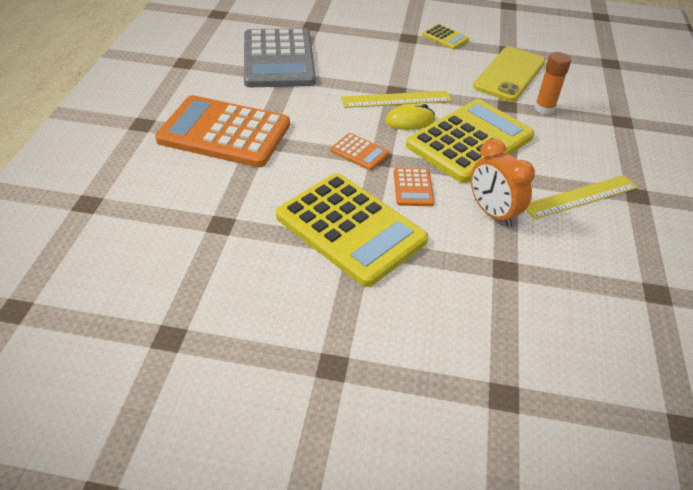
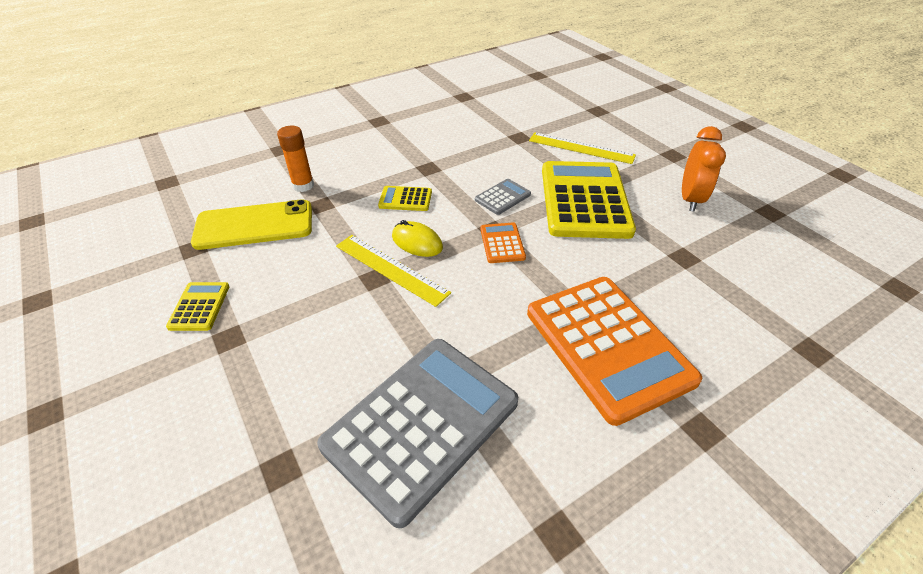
camera: 130 degrees left, 0 degrees up
(413, 188) = (502, 197): orange calculator -> grey calculator
(470, 141) = (405, 199): yellow calculator -> yellow calculator, size x0.43
(492, 213) = (478, 158): orange clock -> orange clock (690, 199)
(580, 197) = (410, 136): yellow ruler -> yellow ruler (581, 148)

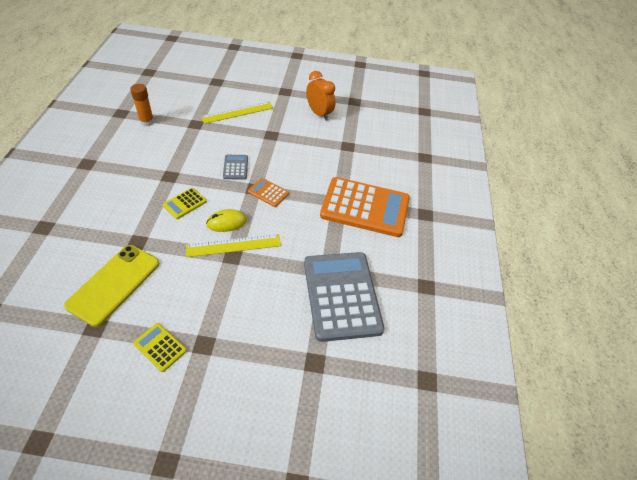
camera: 55 degrees left, 5 degrees up
(303, 185) = (105, 239): orange glue stick -> orange glue stick (147, 122)
(584, 200) = (276, 143): yellow calculator -> none

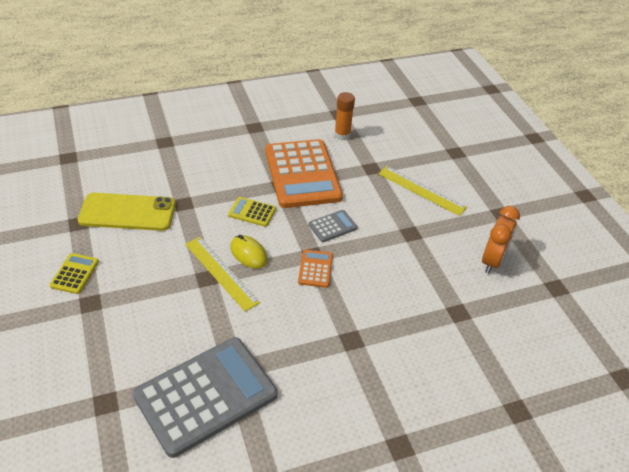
camera: 65 degrees right, 5 degrees down
(365, 207) = (361, 370): orange calculator -> orange calculator (302, 174)

